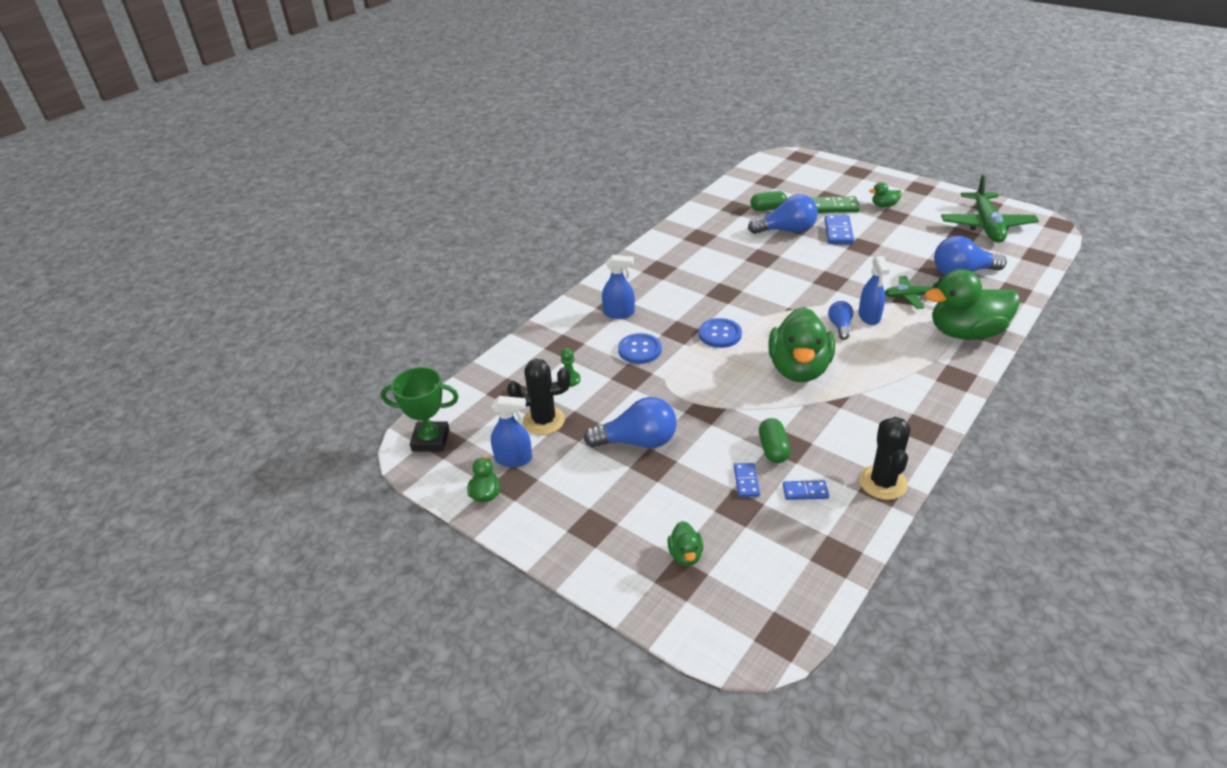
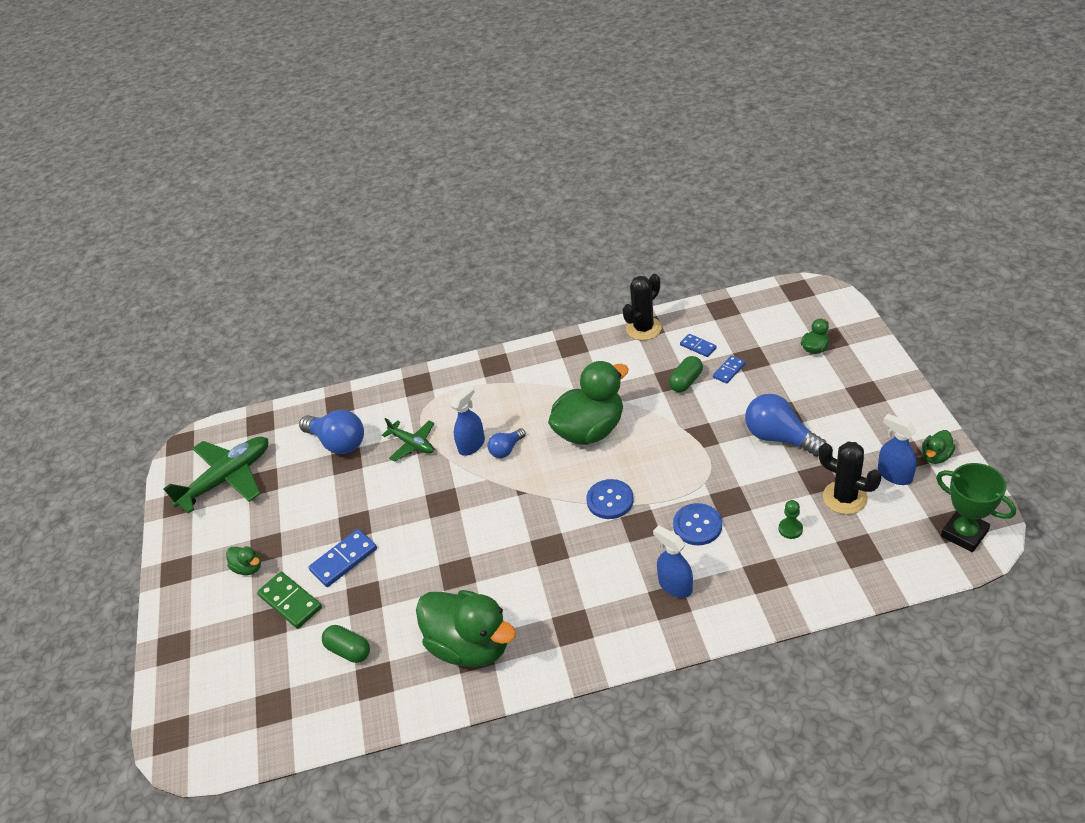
camera: 135 degrees left, 5 degrees up
(786, 230) = (383, 597): blue light bulb -> none
(965, 333) = (432, 391): green duck -> green duck (470, 645)

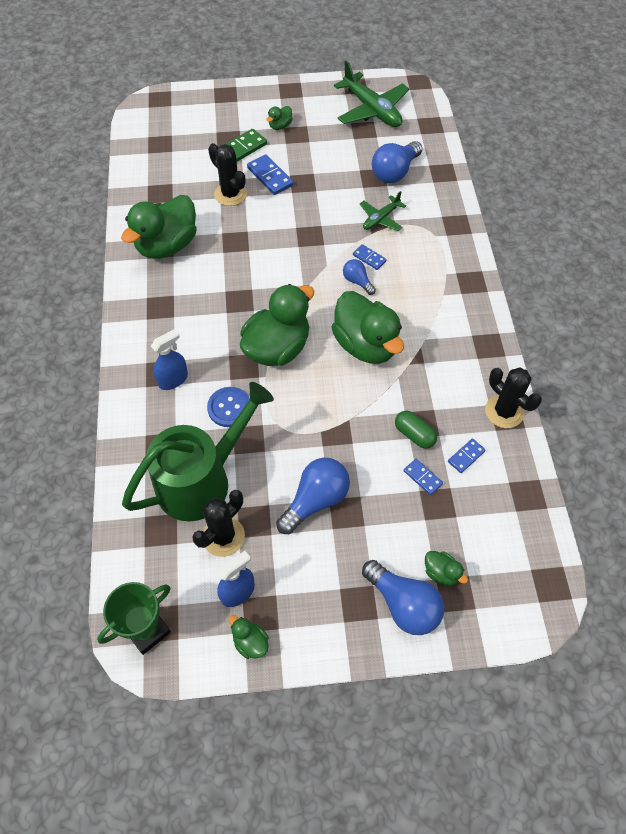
camera: 90 degrees right, 15 degrees up
(349, 650) = (189, 180): green capsule -> none
(376, 596) = (230, 194): none -> black cactus
(472, 445) = (369, 258): blue spray bottle -> blue domino
(610, 500) = (277, 348): blue button -> green duck
(790, 529) = (202, 479): green pawn -> green watering can
(853, 367) = (403, 604): none -> blue light bulb

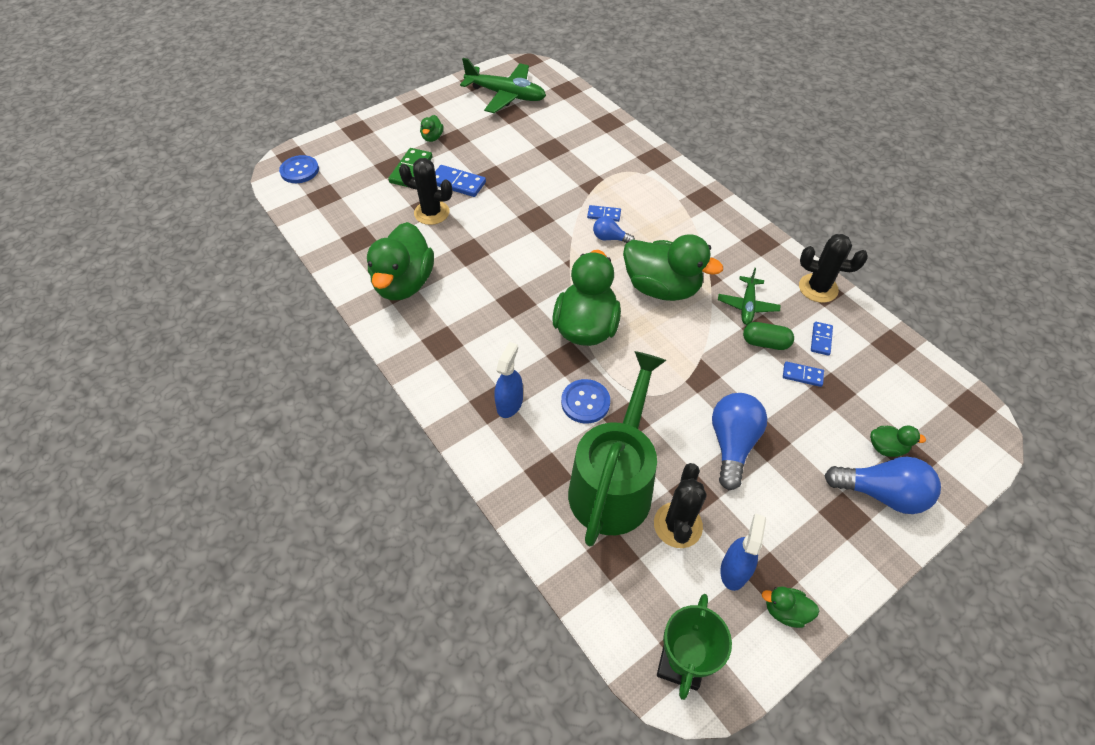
camera: 30 degrees left, 5 degrees down
(157, 114) = (299, 170): none -> blue button
(380, 219) = (587, 179): green plane -> green plane (747, 305)
(395, 172) = (567, 137): blue light bulb -> none

